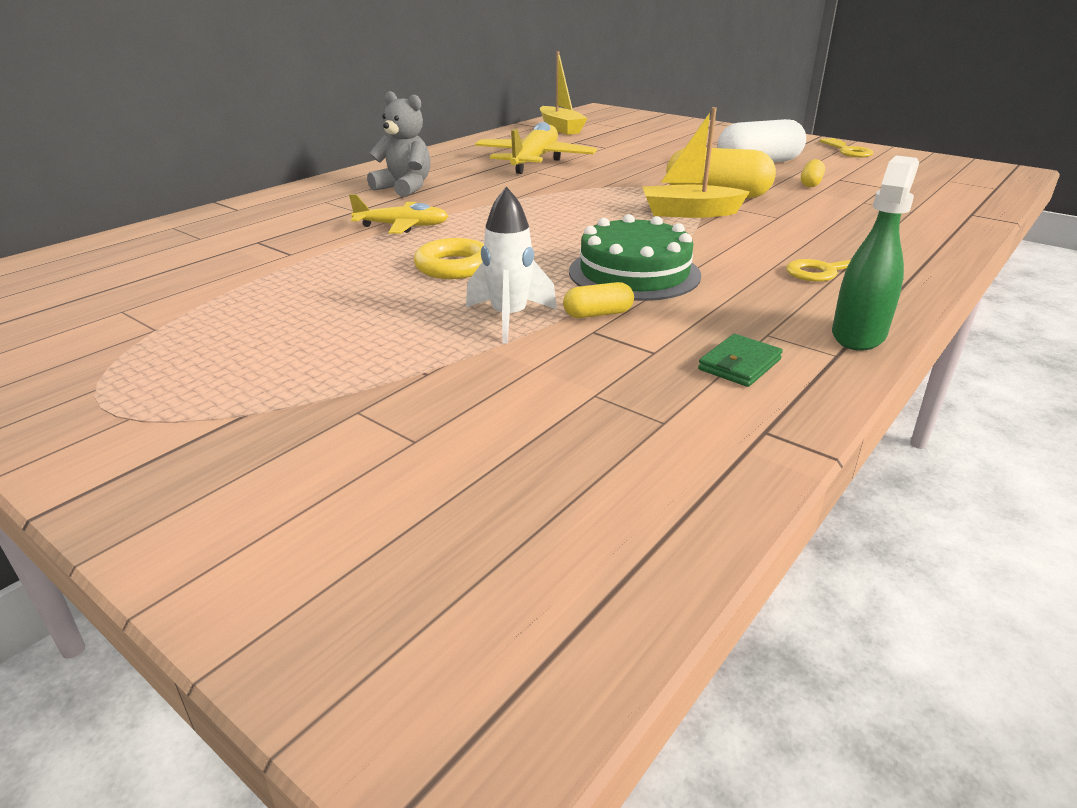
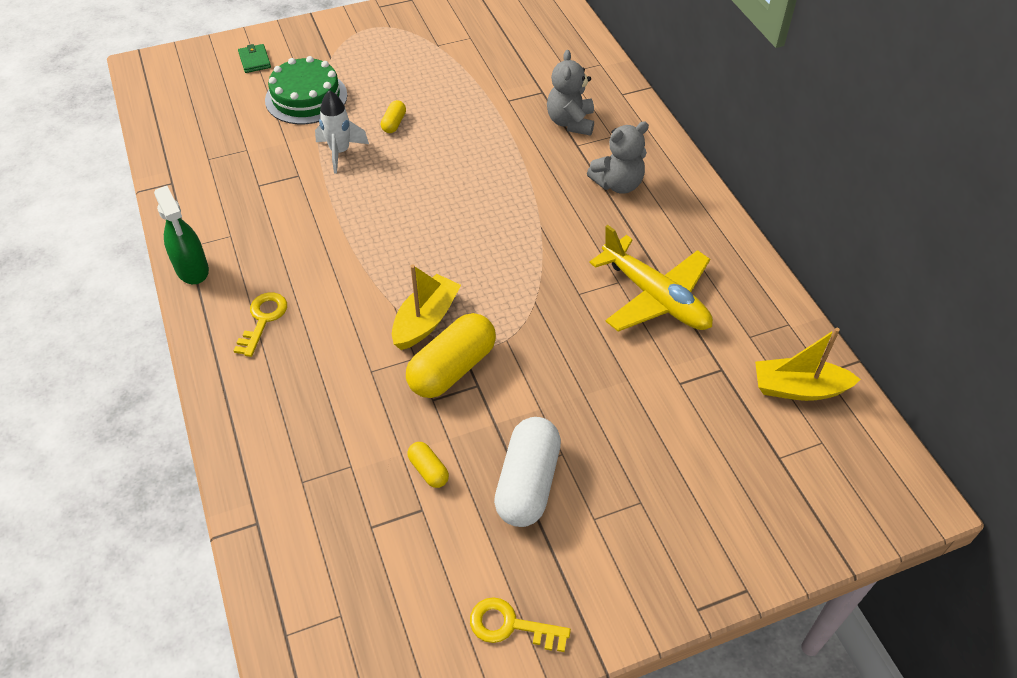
camera: 120 degrees right, 20 degrees up
(314, 219) = (570, 122): none -> grey teddy bear
(402, 226) = (521, 157): yellow plane -> none
(453, 266) = (428, 156): yellow ring -> none
(598, 314) = (313, 185): yellow capsule -> yellow capsule (394, 123)
(634, 273) = (348, 226): green cake -> green cake (306, 97)
(739, 364) = (218, 206): green wallet -> green wallet (255, 60)

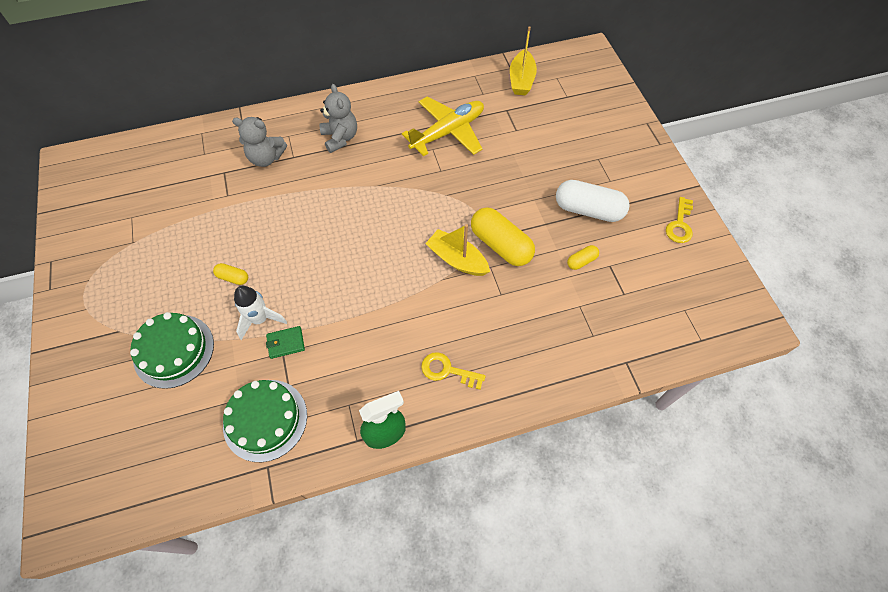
camera: 85 degrees left, 10 degrees up
(222, 173) = (265, 419): none -> green cake
(255, 60) = (96, 403): green wallet -> green wallet (286, 343)

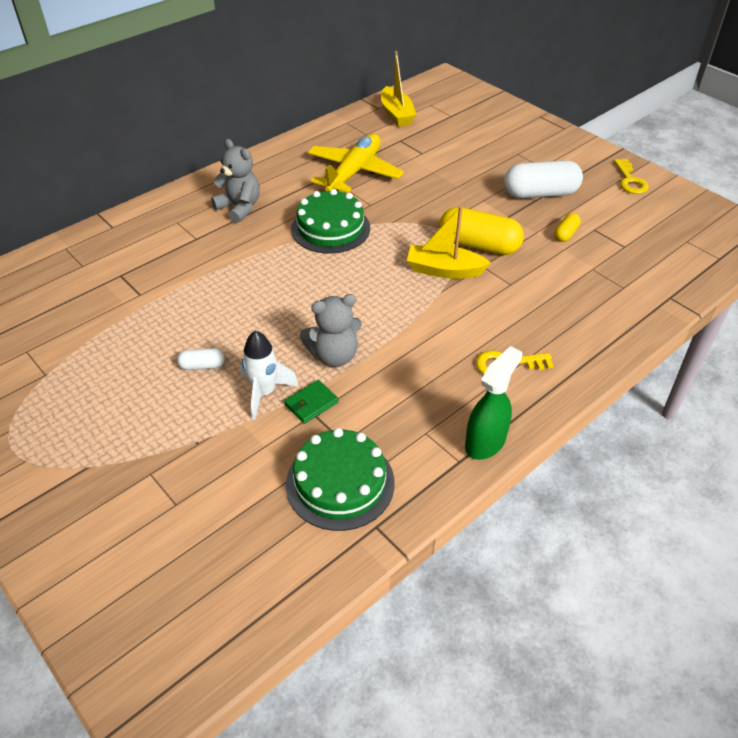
camera: 25 degrees left, 15 degrees down
(174, 350) = (176, 460): green cake -> green cake (330, 228)
(233, 277) = (202, 366): yellow capsule -> white capsule
(266, 158) = (164, 248): grey teddy bear -> grey teddy bear (334, 355)

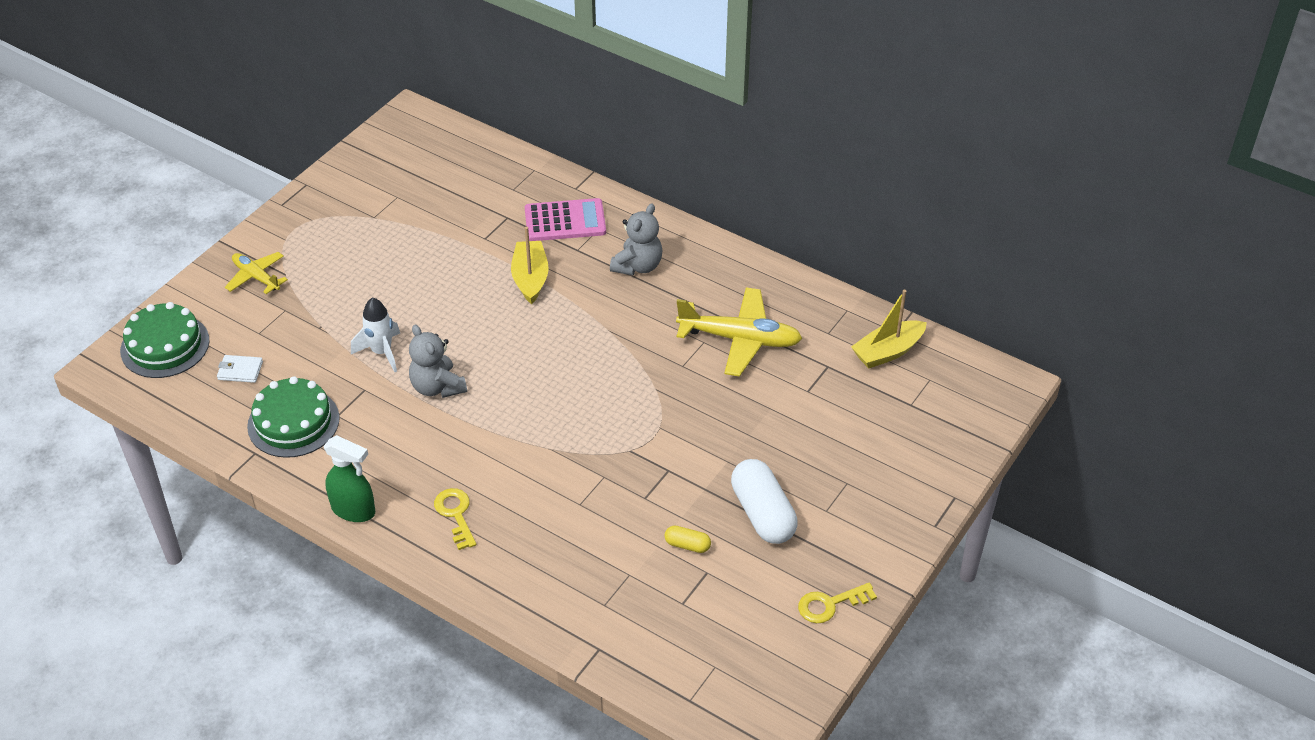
camera: 75 degrees right, 0 degrees up
(73, 497) = (256, 277): none -> yellow plane
(152, 239) = (565, 221): none -> pink calculator
(202, 366) = (404, 305): white capsule -> none
(232, 529) = (240, 371): none -> white wallet
(311, 403) = (375, 385): green wallet -> none
(330, 228) = (627, 343): green cake -> green cake (165, 345)
(444, 270) = (586, 446): yellow boat -> yellow boat (530, 278)
(479, 245) = (639, 469): yellow capsule -> none

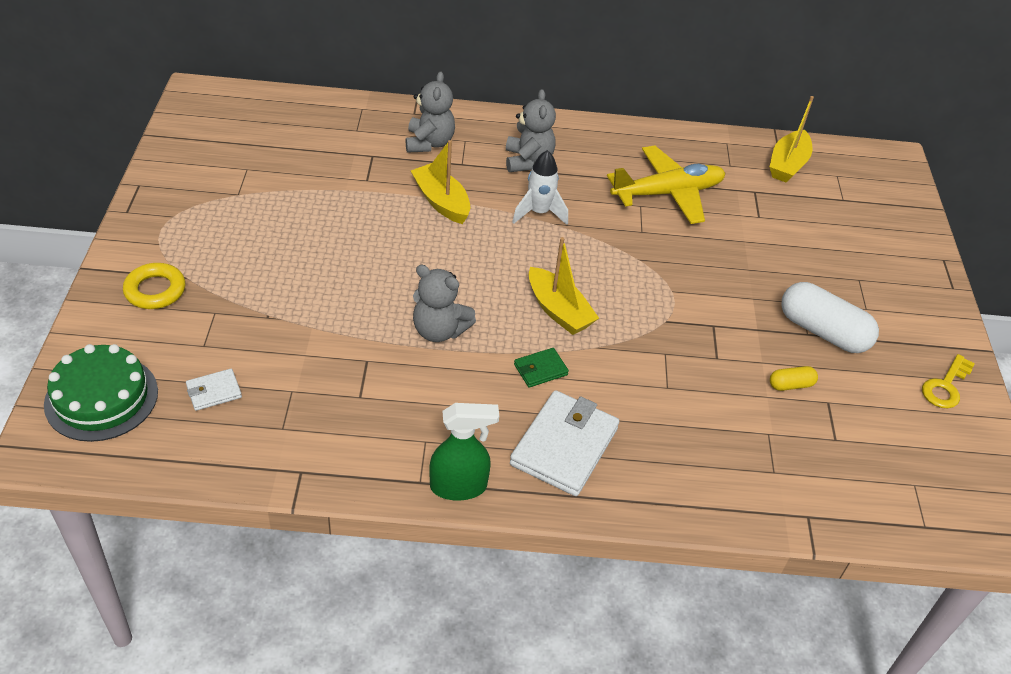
camera: 35 degrees left, 0 degrees up
(256, 277) = (155, 290): yellow plane -> yellow ring
(293, 422) = (318, 422): green cake -> none
(381, 352) = (354, 318): white rocket -> white rocket (539, 213)
(455, 514) = (564, 446): yellow key -> white wallet
(489, 449) = (540, 369): none -> green wallet
(546, 407) = (558, 311): none -> yellow boat
(565, 221) = (429, 143): pink calculator -> grey teddy bear

